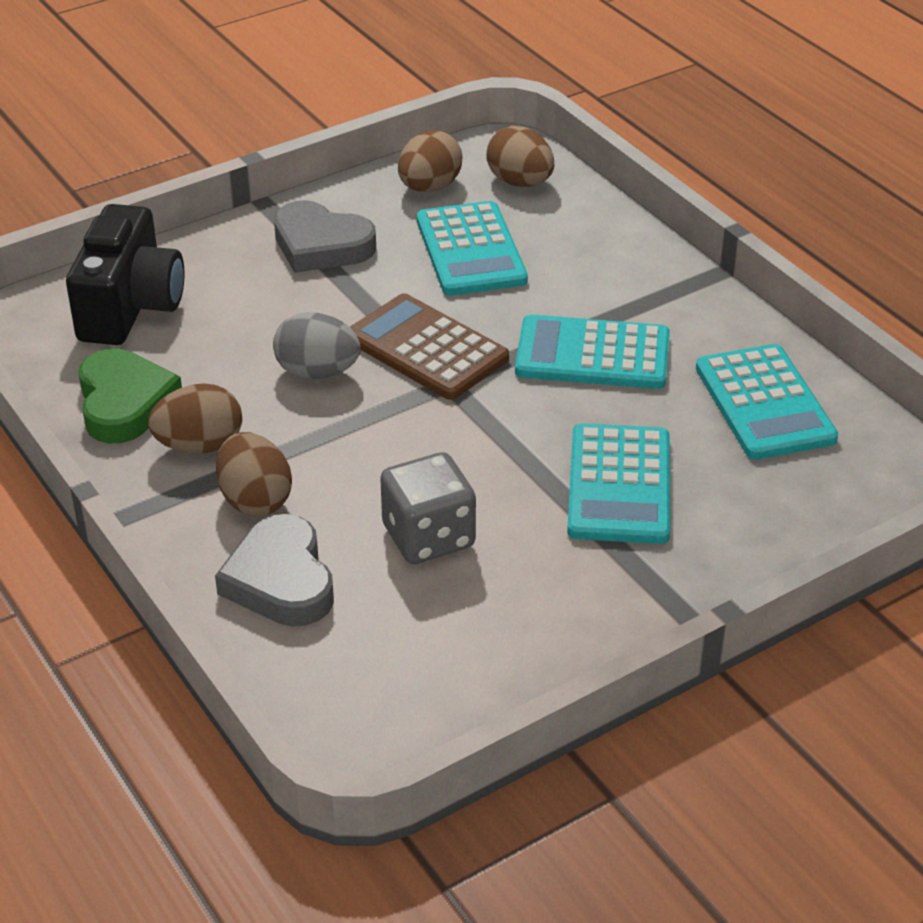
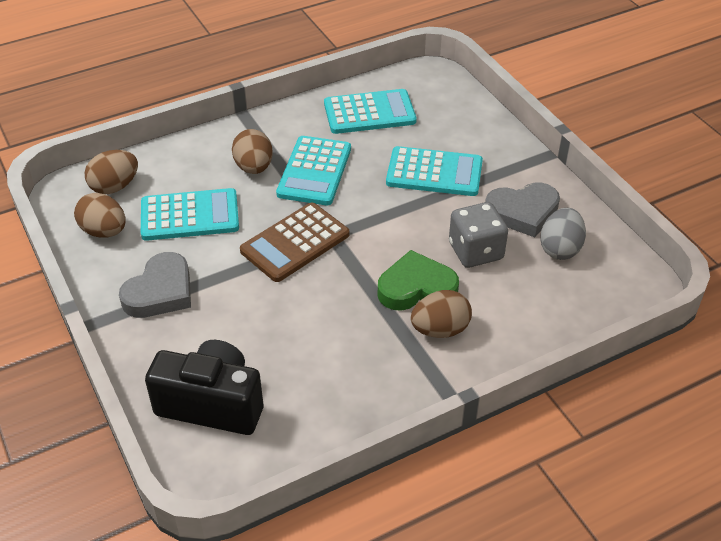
camera: 85 degrees left, 5 degrees up
(124, 403) = (330, 403): green heart -> green heart (416, 288)
(200, 446) = (383, 359): brown egg -> brown egg (254, 167)
(280, 580) = (513, 318): grey heart -> grey heart (522, 212)
(317, 372) = (311, 297): grey egg -> grey egg (560, 249)

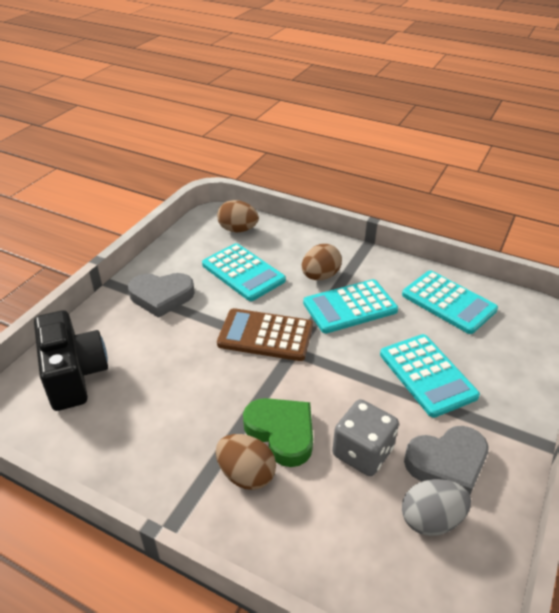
camera: 55 degrees right, 5 degrees down
(104, 231) = (195, 246): brown egg -> none
(522, 212) = (447, 463): grey heart -> grey heart turned 60 degrees counterclockwise

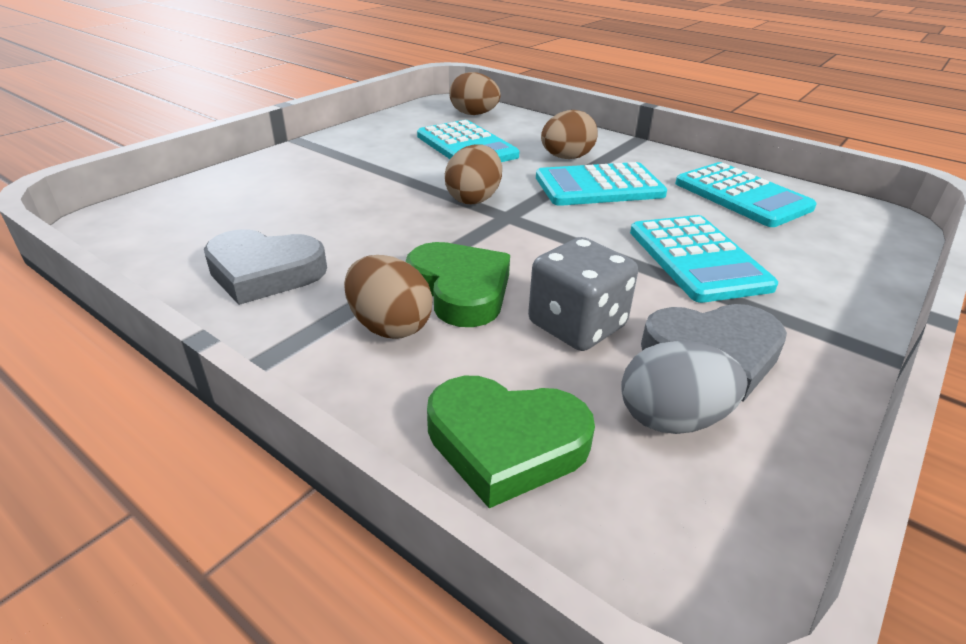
camera: 10 degrees right, 5 degrees down
(74, 375) = (208, 206): black camera -> none
(161, 296) = (354, 155): grey heart -> grey heart (264, 272)
(265, 335) = (474, 199): brown calculator -> brown egg
(342, 556) = (505, 443): none -> green heart

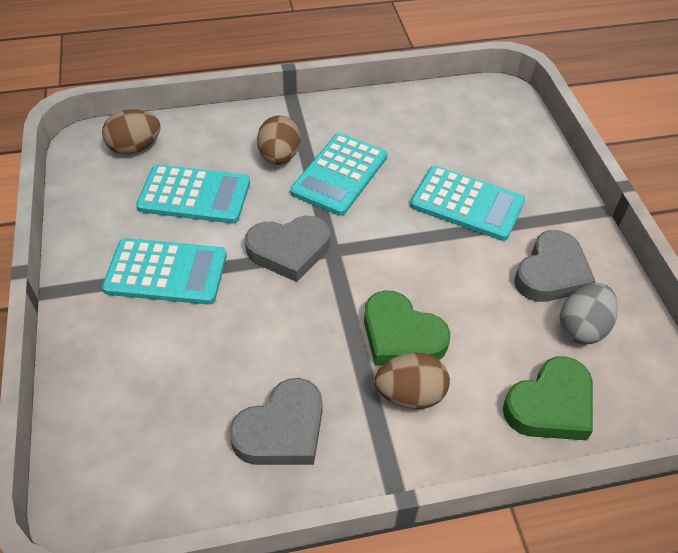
camera: 50 degrees left, 15 degrees up
(460, 290) = (401, 335): green heart -> green heart turned 150 degrees counterclockwise
(474, 199) = (289, 250): brown egg -> grey heart
(577, 325) = (482, 307): grey dice -> none
(742, 196) = (420, 122): turquoise calculator -> turquoise calculator (166, 272)

